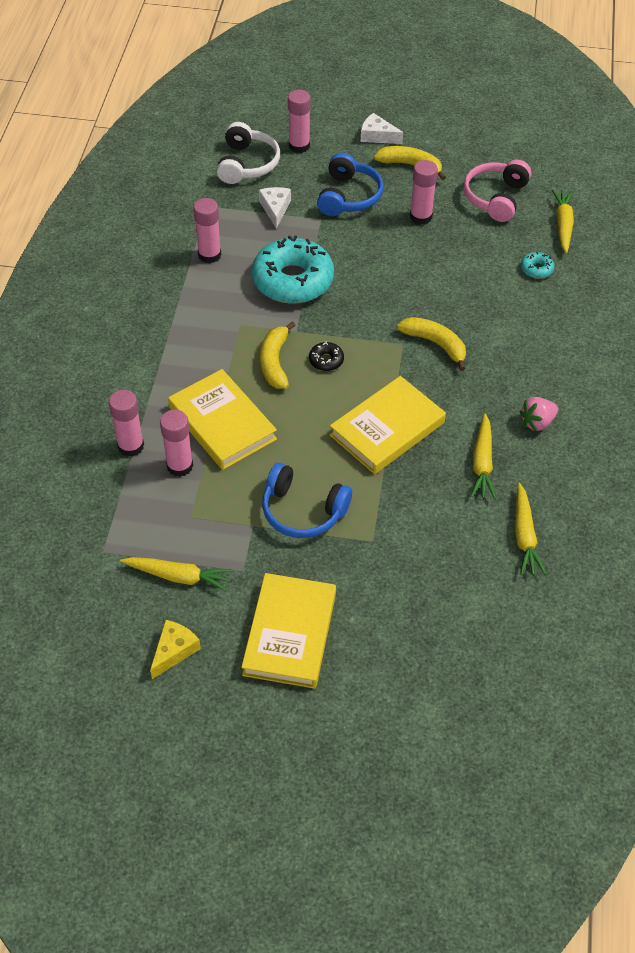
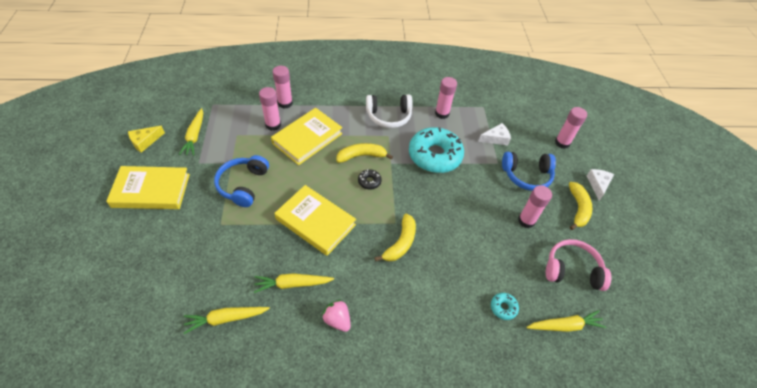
camera: 75 degrees right, 0 degrees up
(174, 651) = (145, 141): yellow cheese -> yellow cheese turned 120 degrees clockwise
(247, 164) = (530, 119): white headphones -> white headphones (389, 116)

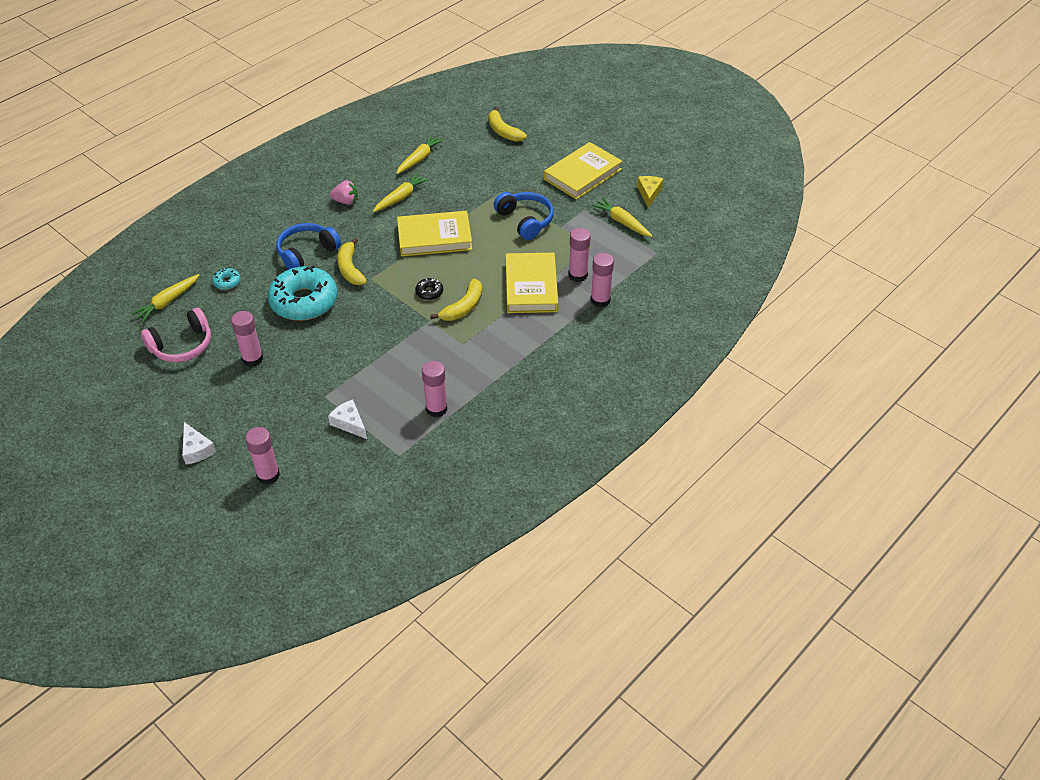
camera: 140 degrees right, 5 degrees down
(389, 116) = (487, 363): white headphones -> none
(435, 156) = (395, 357): turquoise donut -> turquoise donut (304, 301)
(496, 138) = (349, 423): white cheese -> white cheese turned 105 degrees clockwise
(526, 175) = (283, 404): blue headphones -> blue headphones (306, 253)
(578, 209) = (206, 406): yellow banana -> yellow banana (503, 131)

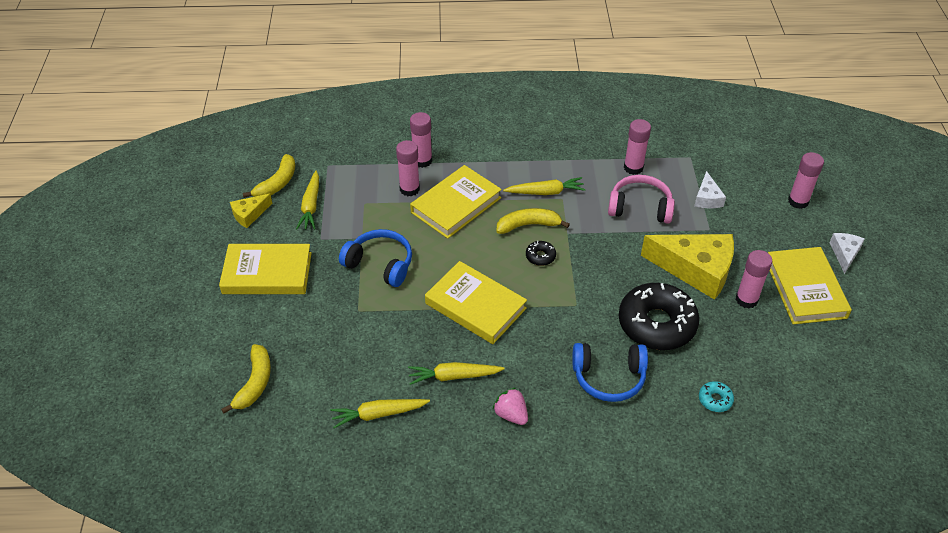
camera: 135 degrees left, 0 degrees up
(167, 302) = (792, 419): yellow carrot -> yellow carrot (545, 192)
(182, 345) = (804, 356): pink headphones -> pink headphones (640, 207)
(212, 396) = (805, 289): none -> yellow book
(304, 301) = (656, 324): turquoise donut -> black donut
(308, 356) = (696, 270): none -> yellow cheese
(350, 269) = (584, 328): yellow banana -> yellow banana (277, 183)
(525, 221) = (380, 264): blue headphones -> blue headphones turned 105 degrees clockwise

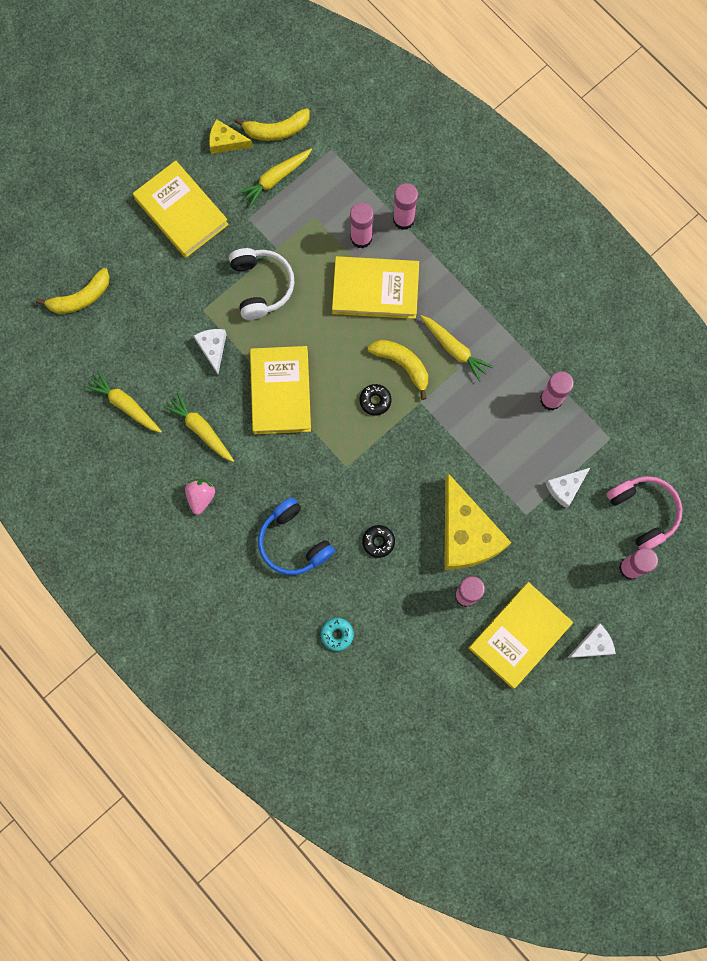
camera: 50 degrees right, 30 degrees up
(380, 264) = (261, 286): blue headphones -> white headphones
(395, 324) = (213, 348): none -> white cheese
(640, 207) = (503, 440): pink headphones -> pink headphones (643, 512)
(656, 324) = (378, 542): black donut -> black donut, size x0.41

